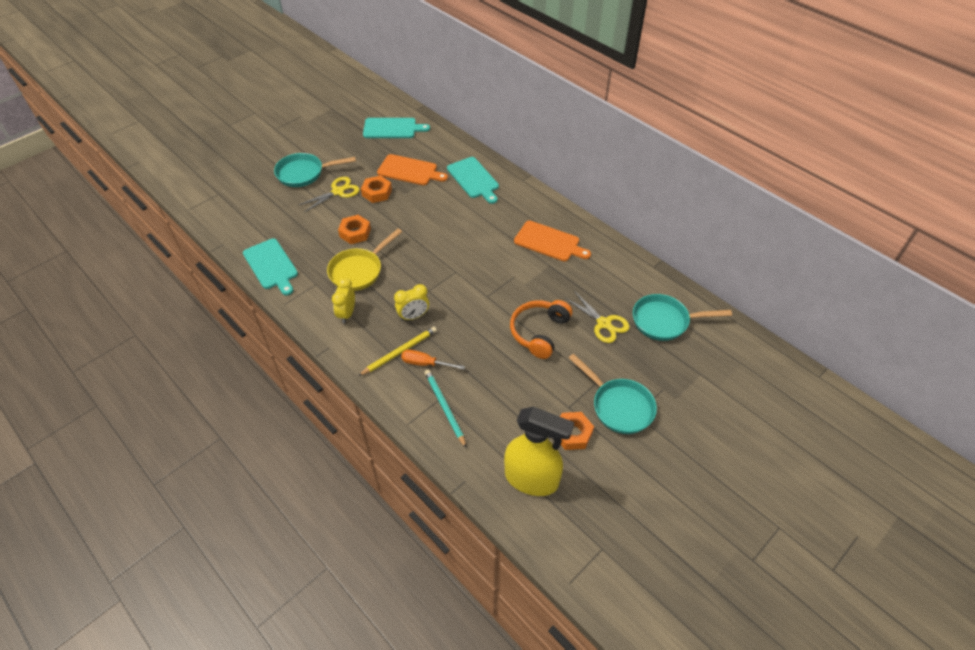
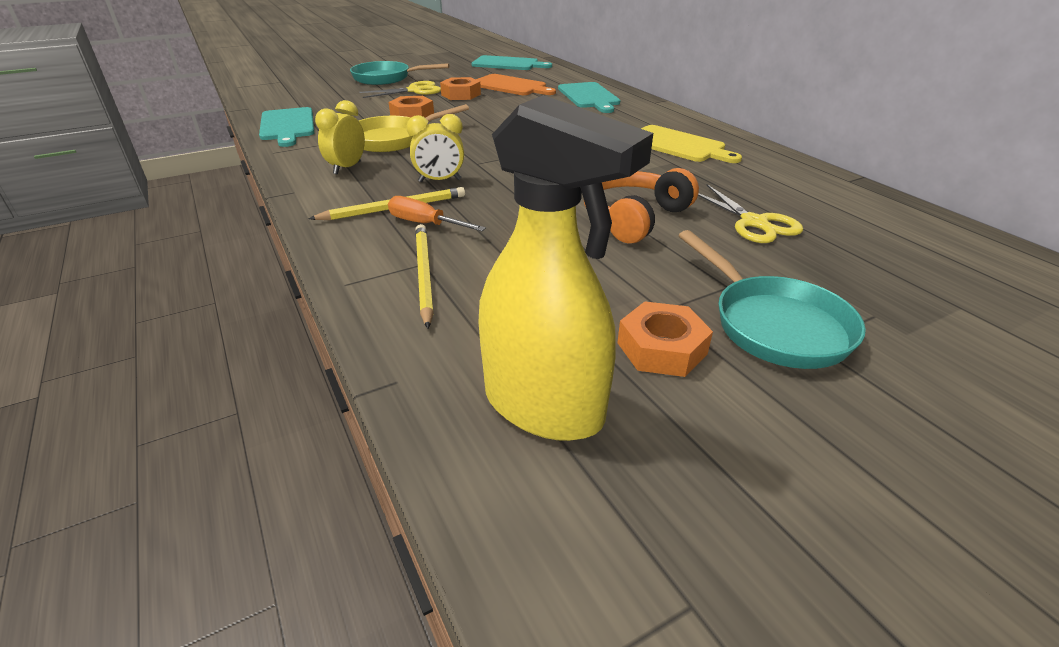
camera: 15 degrees right, 15 degrees down
(444, 408) = (424, 275): turquoise pencil -> yellow pencil
(549, 242) = (677, 145): orange cutting board -> yellow cutting board
(664, 321) = (873, 234): turquoise pan -> none

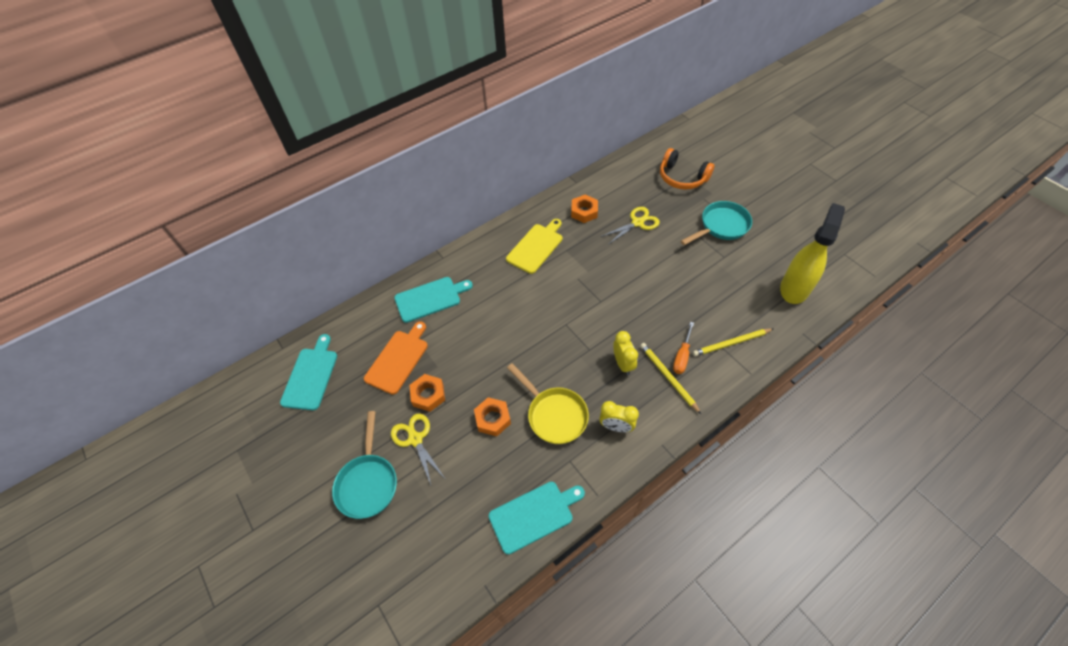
camera: 95 degrees left, 20 degrees up
(634, 217) = (646, 267): orange headphones -> orange headphones (682, 177)
(661, 348) = (749, 257): orange nut -> orange nut (584, 212)

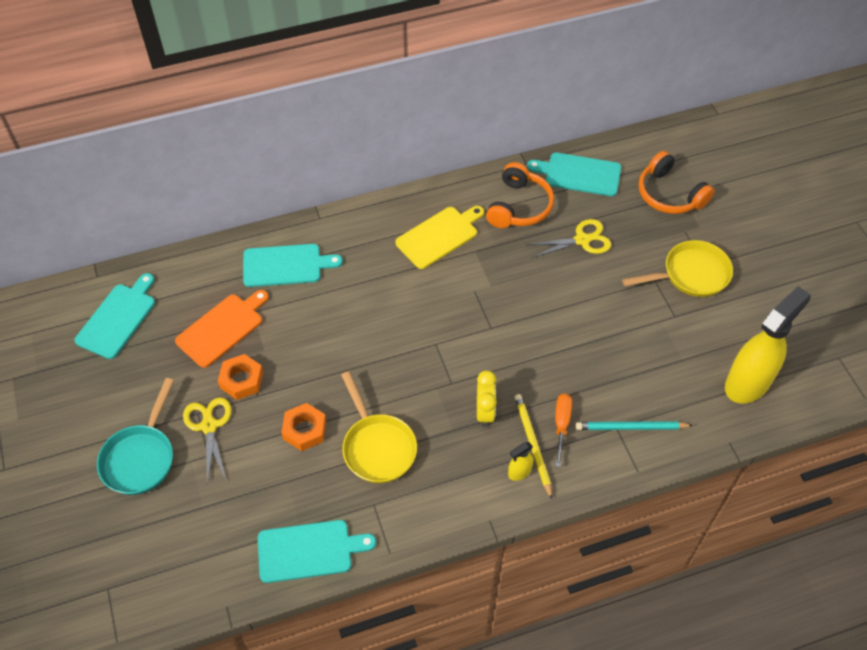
camera: 15 degrees right, 0 degrees up
(584, 212) = (519, 206): orange nut -> orange headphones
(615, 180) = (579, 174): none -> turquoise cutting board
(616, 426) = (444, 483): yellow clock -> none
(667, 400) = (519, 472): none -> yellow spray bottle
(682, 356) = (561, 425): orange screwdriver -> orange screwdriver turned 150 degrees clockwise
(721, 226) = (690, 275): turquoise pan -> yellow pan
(731, 343) = (631, 427): yellow pencil -> turquoise pencil

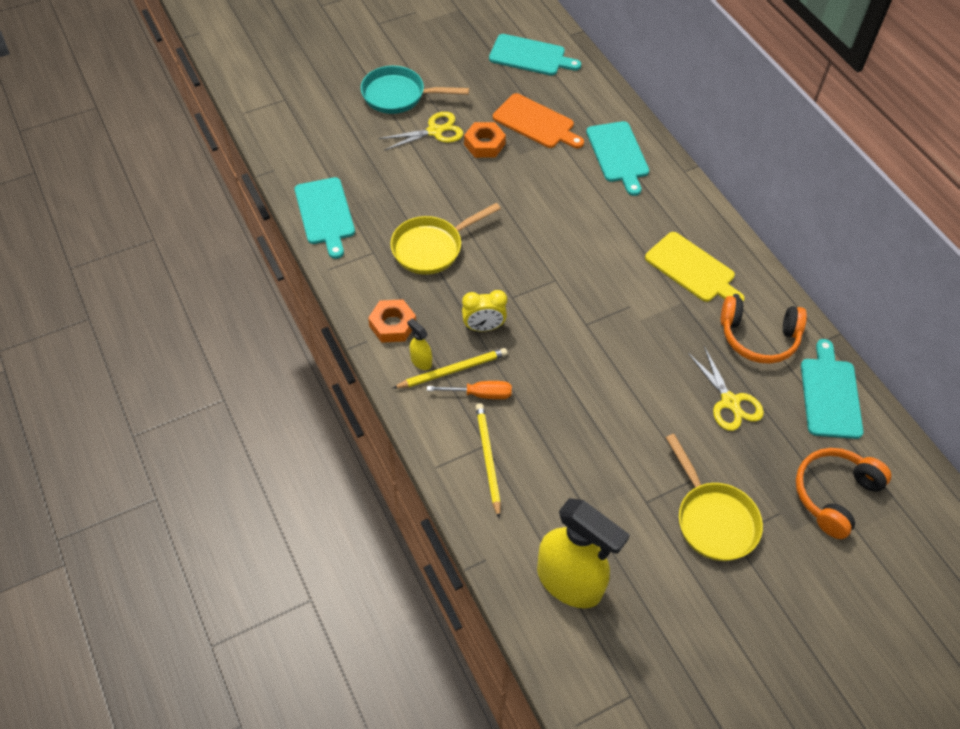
camera: 80 degrees right, 0 degrees up
(304, 430) = (441, 194): orange nut -> orange nut (392, 325)
(631, 427) = (488, 459): turquoise pencil -> yellow pencil

